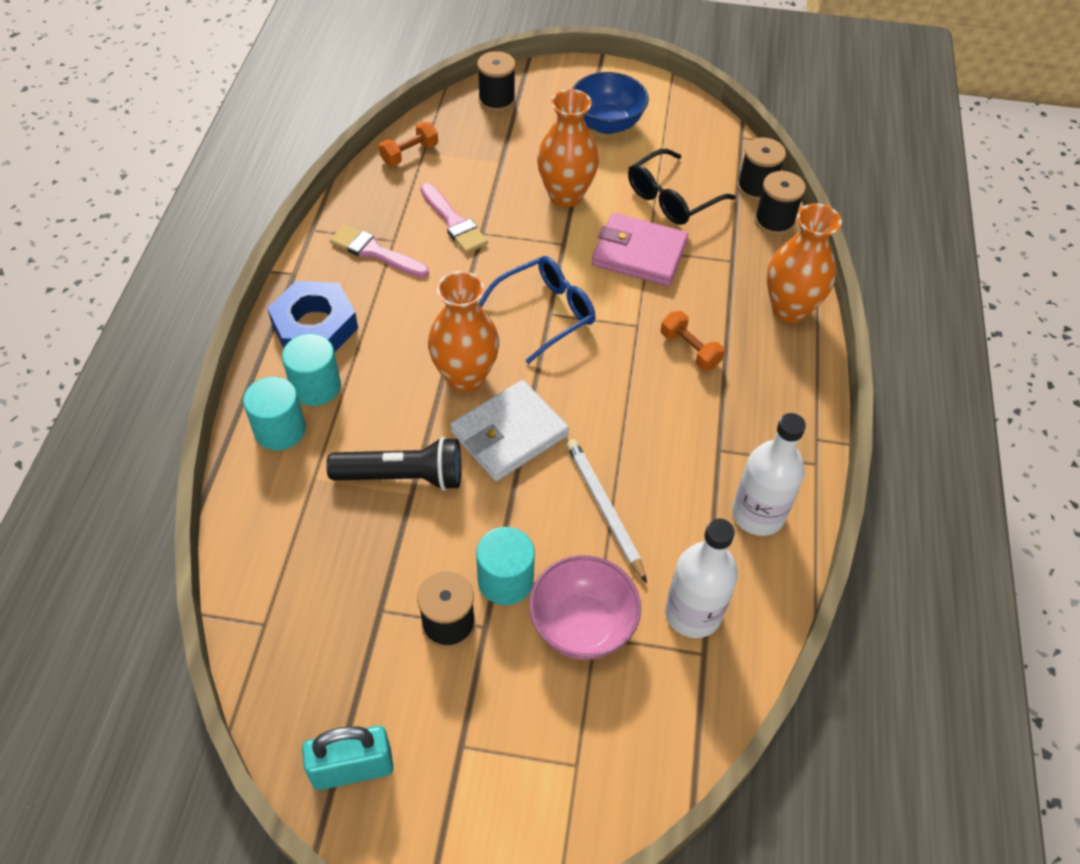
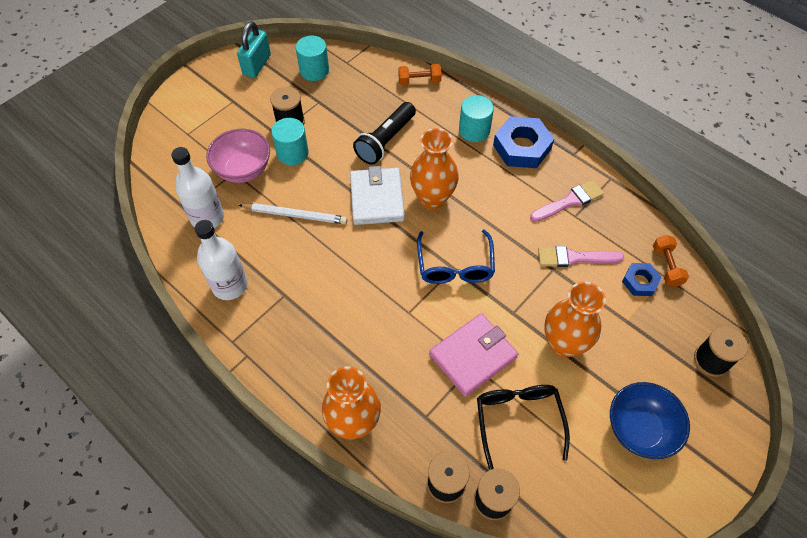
camera: 125 degrees right, 5 degrees up
(280, 430) = (454, 105): turquoise cylinder -> turquoise cylinder (314, 70)
(445, 166) = (640, 281): none -> blue nut
(690, 350) = (366, 330): orange dumbbell -> orange dumbbell (419, 81)

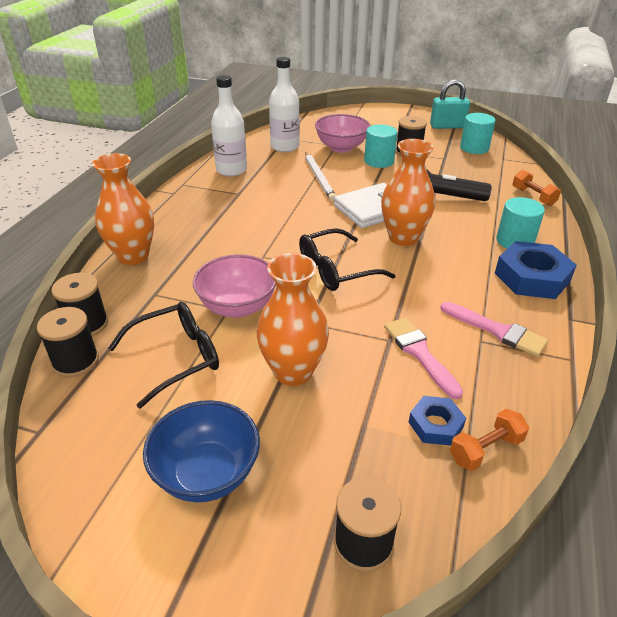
camera: 65 degrees right, 20 degrees down
(455, 266) = (335, 270): blue glasses -> black glasses
(473, 356) = (237, 307): pink wallet -> pink bowl

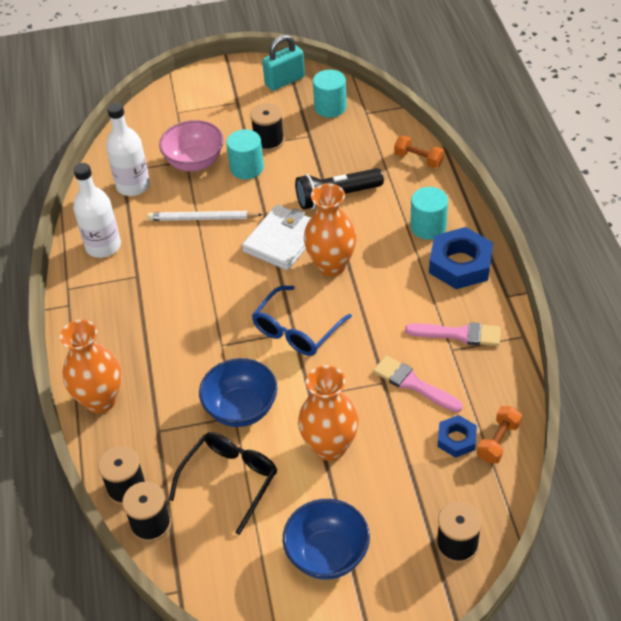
camera: 25 degrees left, 10 degrees up
(237, 307) = (241, 409): pink bowl -> blue bowl
(319, 178) = (202, 219): white pencil -> white pencil turned 135 degrees clockwise
(335, 270) = (296, 331): black glasses -> blue glasses

